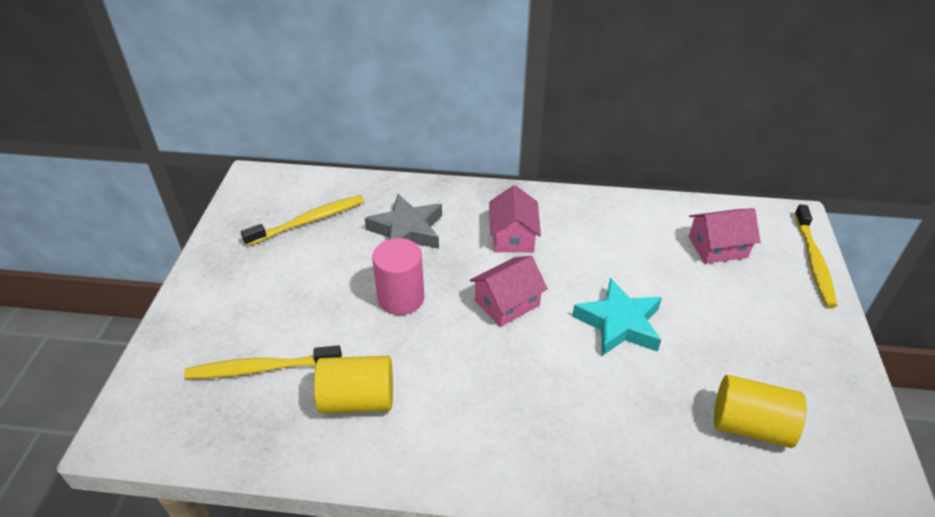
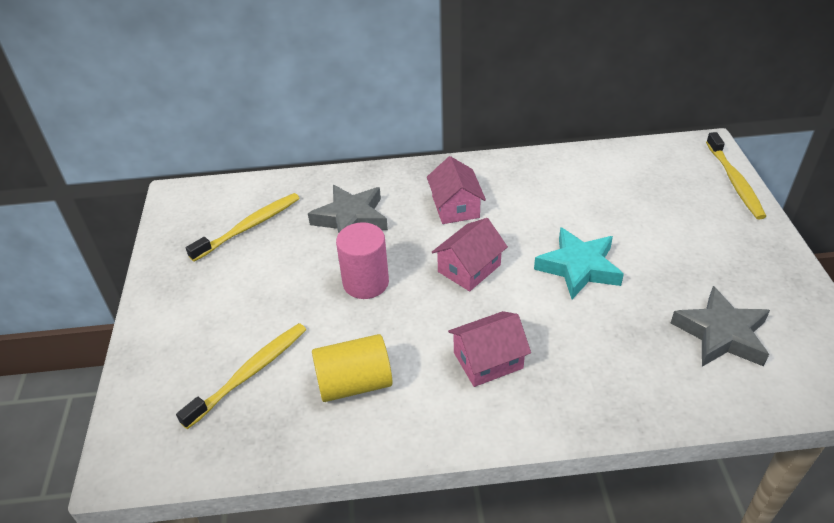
camera: 10 degrees left, 0 degrees up
(261, 368) = (249, 374): yellow toothbrush -> yellow toothbrush turned 150 degrees clockwise
(717, 247) = (646, 183): pink house -> pink house (488, 360)
(750, 426) = (721, 334): yellow cylinder -> grey star

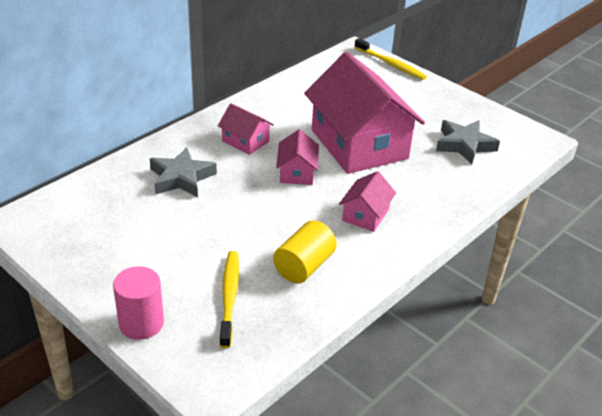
camera: 45 degrees left, 5 degrees down
(248, 227) = (108, 215): yellow toothbrush -> none
(366, 282) = (241, 210): pink cylinder -> pink cylinder (141, 323)
(578, 267) = (359, 144): turquoise star -> pink house

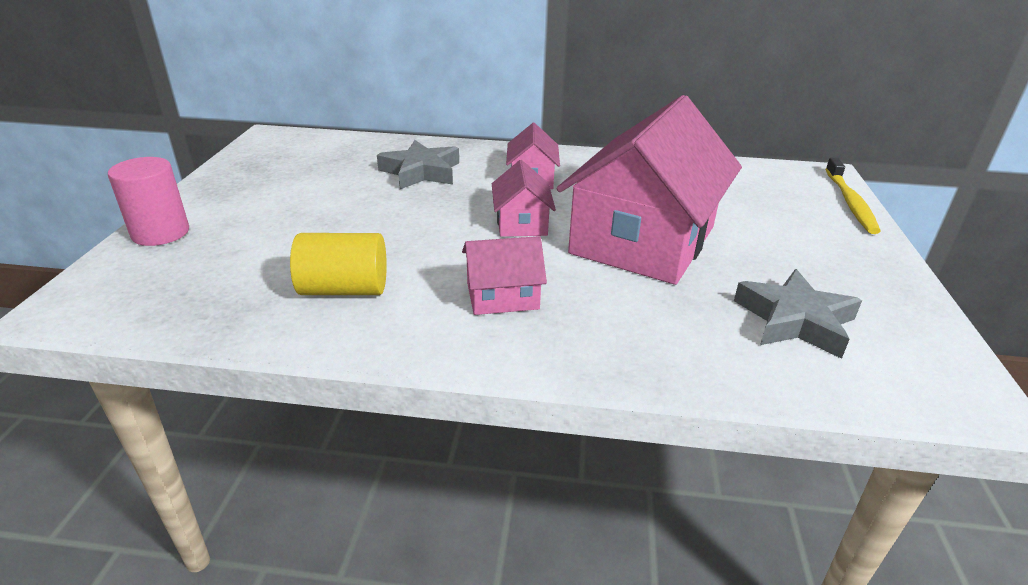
camera: 55 degrees right, 5 degrees down
(229, 297) = (241, 263): yellow toothbrush -> none
(297, 172) = (521, 223): pink house -> pink house turned 60 degrees counterclockwise

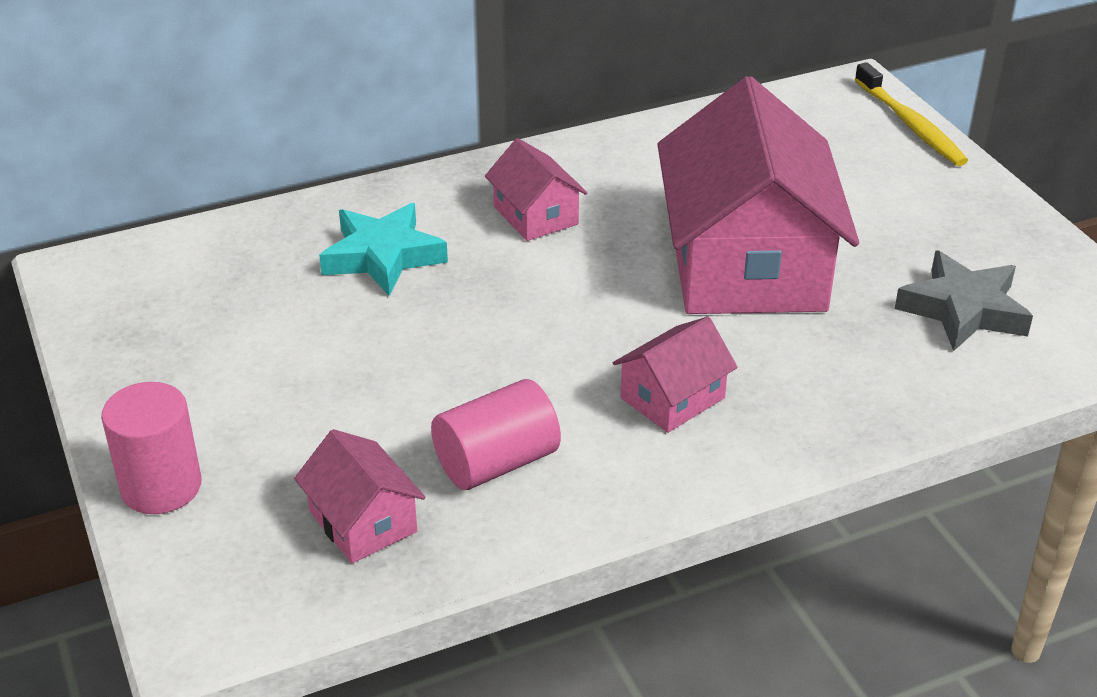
camera: 30 degrees left, 5 degrees up
(344, 289) = (496, 462): yellow cylinder -> pink cylinder
(421, 172) = (383, 256): grey star -> turquoise star
(521, 223) = (593, 291): pink house -> pink house (362, 521)

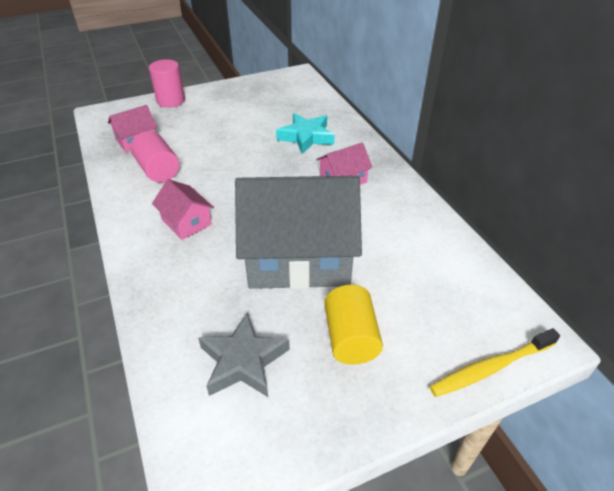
camera: 90 degrees right, 5 degrees up
(746, 264) = (298, 256): pink house -> grey house
(896, 220) = (350, 338): none -> yellow cylinder

